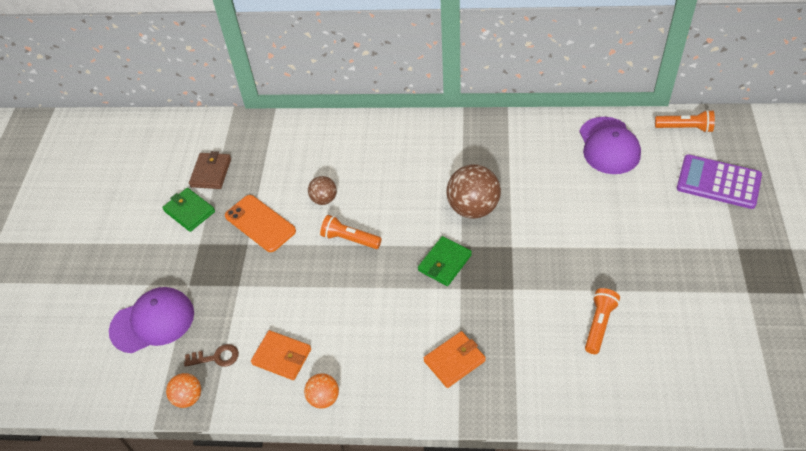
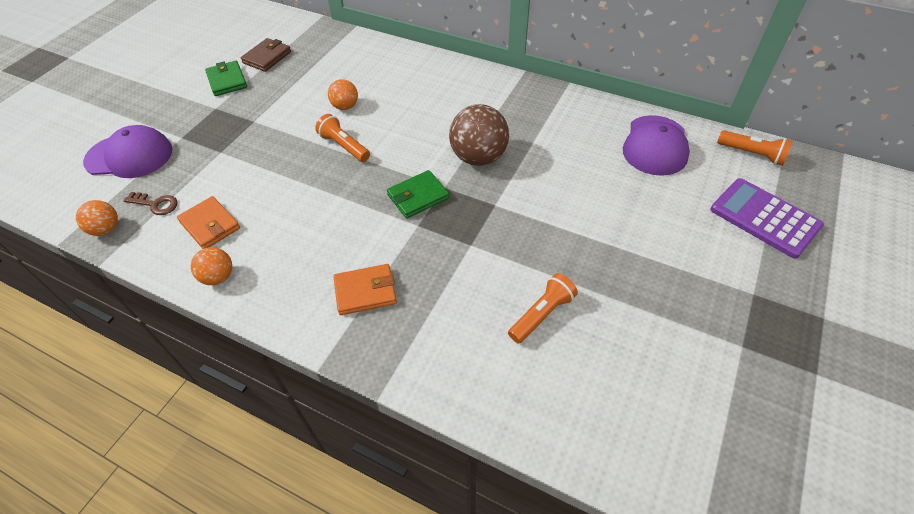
camera: 20 degrees right, 0 degrees up
(260, 223) = (276, 108): orange phone -> none
(324, 199) = (345, 106): brown ball -> orange ball

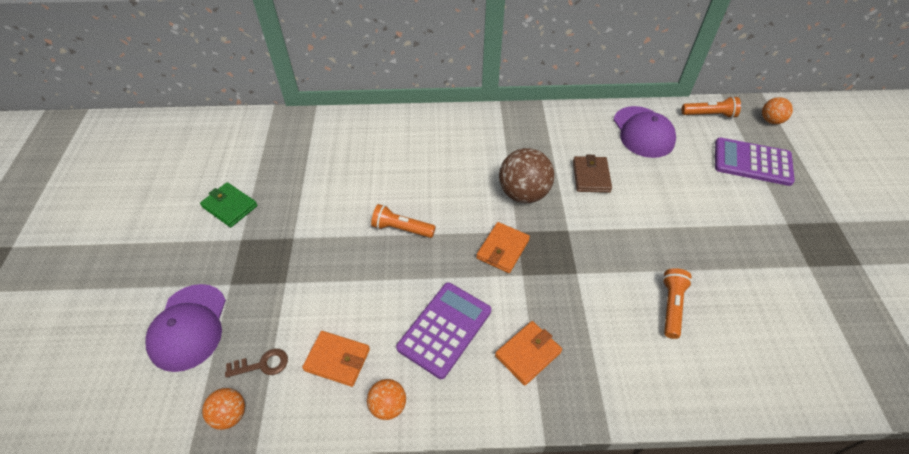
camera: 30 degrees left, 0 degrees up
(129, 156) = (188, 327): purple cap -> purple cap turned 120 degrees clockwise
(267, 57) = (252, 167): brown wallet -> brown wallet (591, 176)
(312, 240) = (445, 329): none -> purple calculator
(345, 106) = (371, 190): orange ball -> orange ball (770, 120)
(418, 197) = (502, 249): green wallet -> orange wallet

